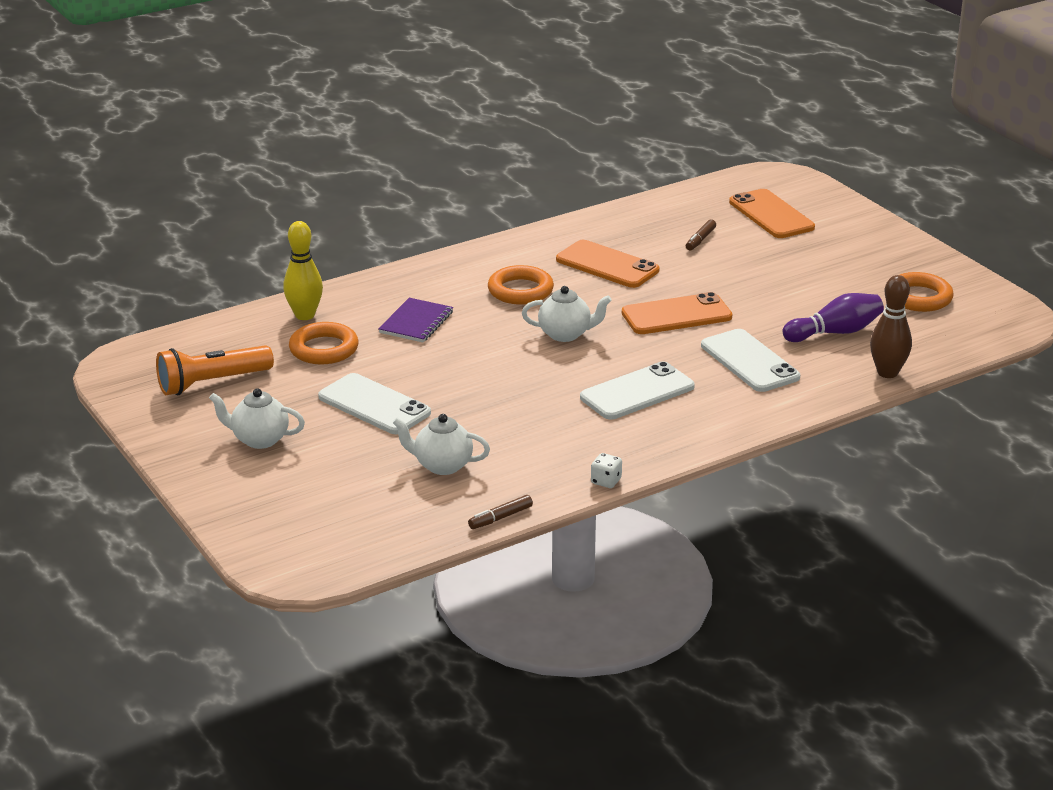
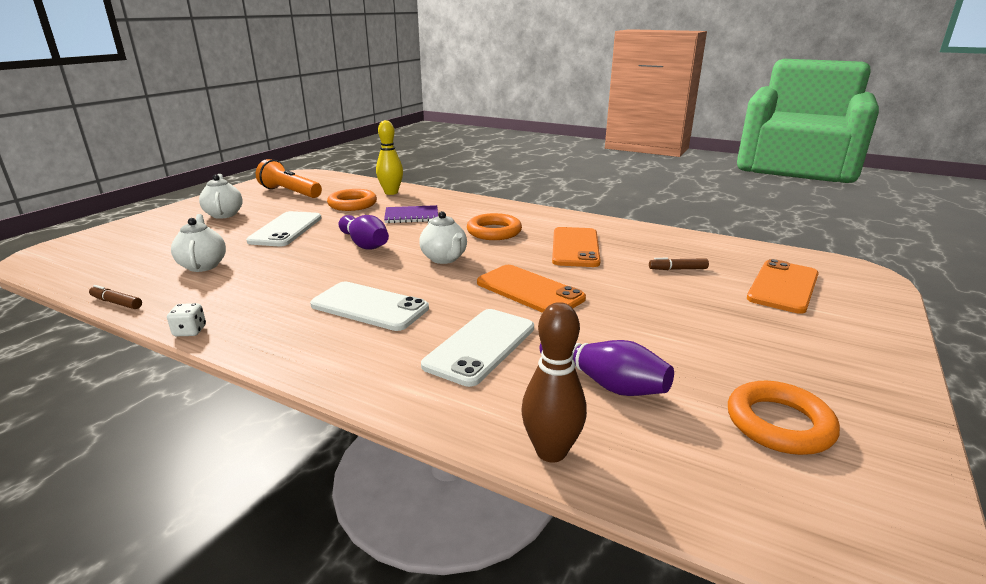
camera: 60 degrees right, 5 degrees down
(478, 367) = (364, 244): none -> purple bowling pin

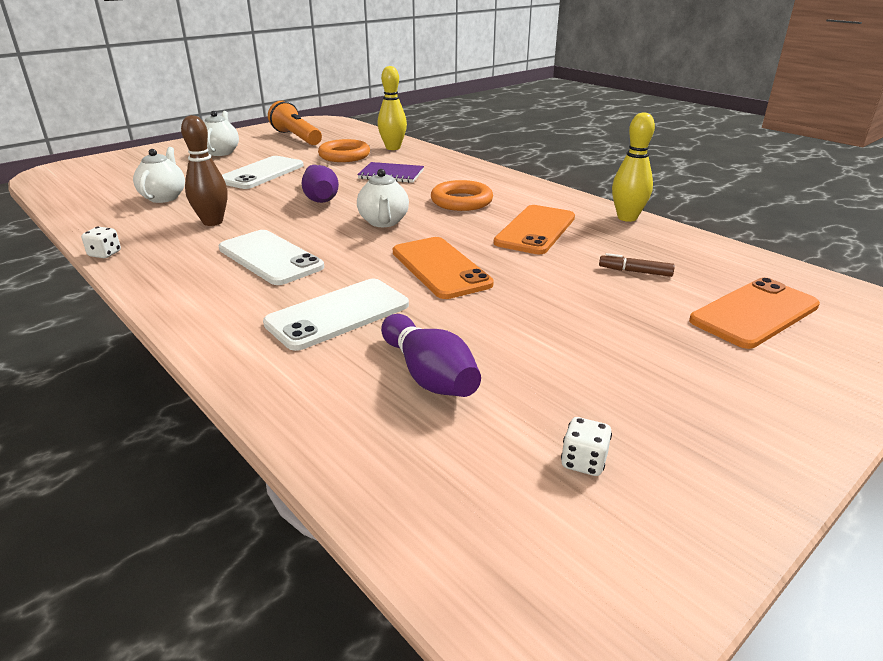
camera: 20 degrees right, 5 degrees up
(116, 303) = (72, 220): brown marker -> none
(551, 451) = (310, 428): brown bowling pin -> brown bowling pin (212, 222)
(633, 228) = (627, 218): none -> yellow bowling pin
(779, 424) = (583, 462): orange ring -> white dice

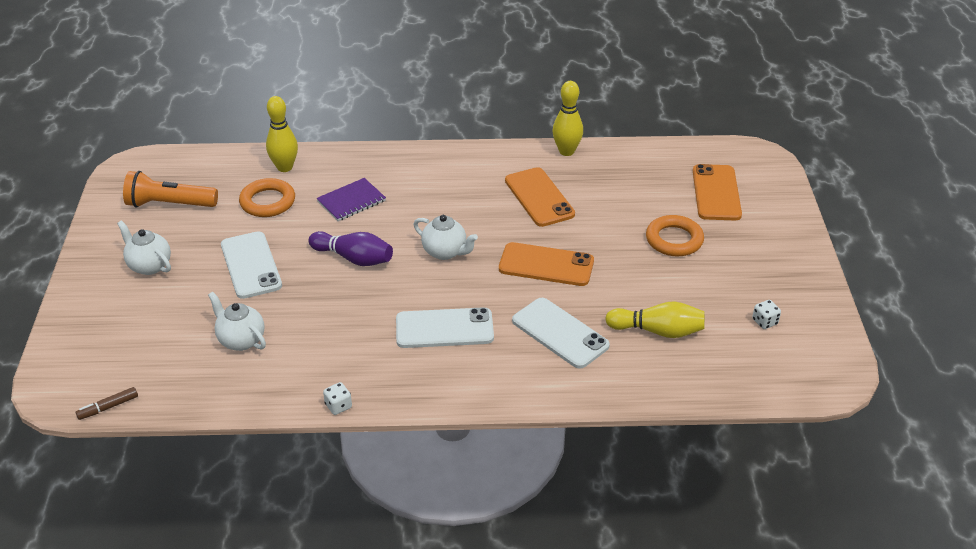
camera: 50 degrees left, 10 degrees up
(212, 222) = (338, 332): brown bowling pin -> none
(338, 314) = (560, 333): white phone -> white phone turned 45 degrees counterclockwise
(428, 375) = (658, 331): purple bowling pin -> yellow bowling pin
(461, 201) = (452, 199): orange ring -> orange ring (674, 240)
(635, 271) = (635, 198): brown marker -> brown marker (108, 407)

